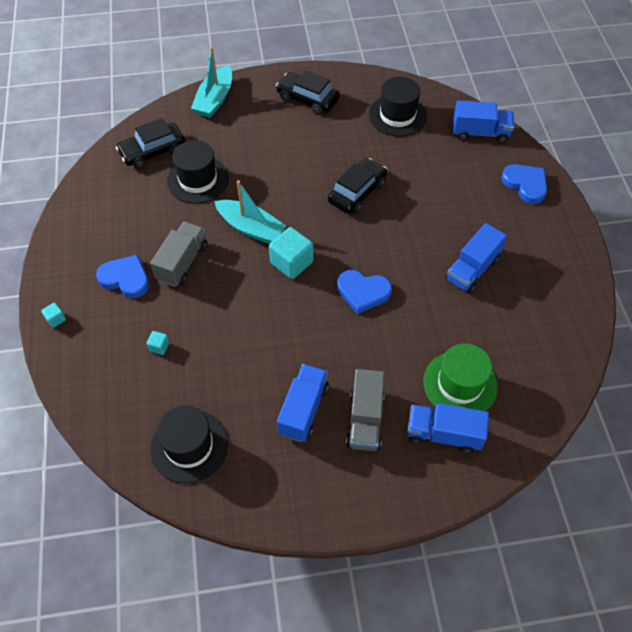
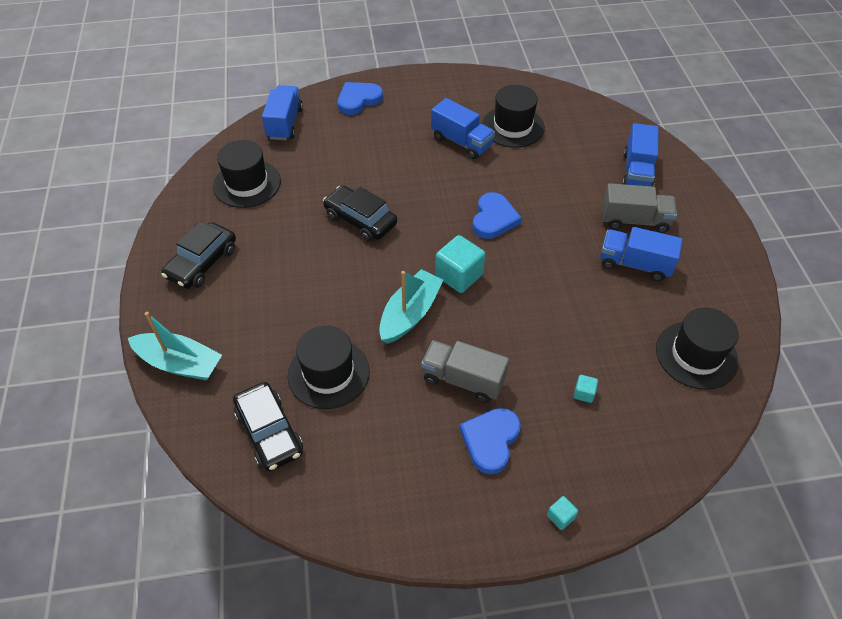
camera: 90 degrees left, 5 degrees down
(460, 384) = (586, 158): green hat -> none
(504, 317) = (513, 126): none -> black hat

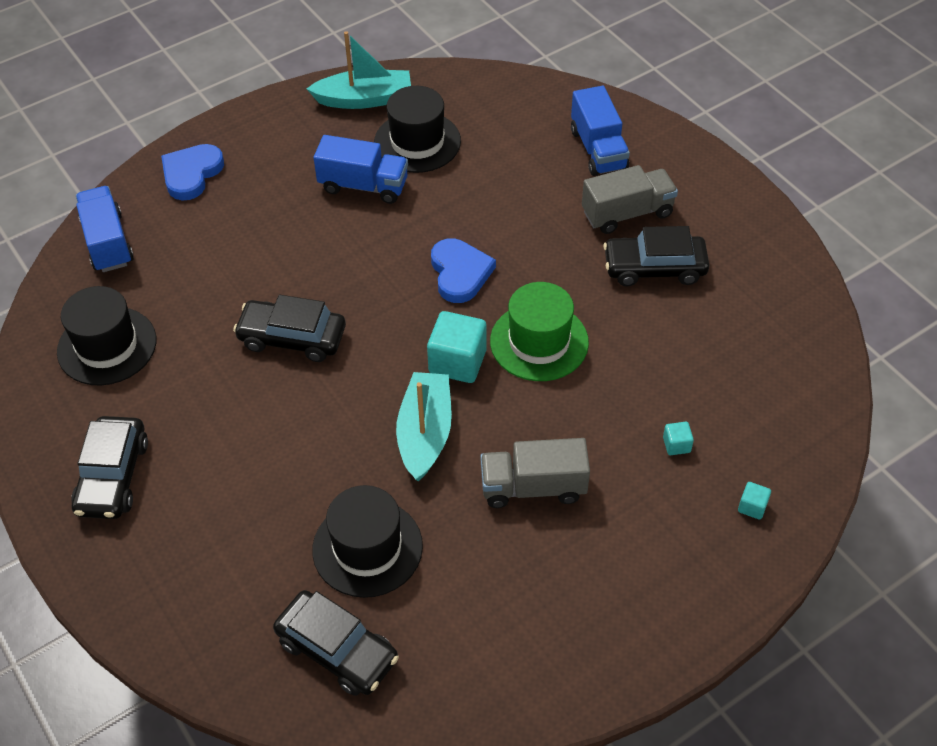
camera: 25 degrees left, 0 degrees up
(180, 363) = (167, 617): turquoise boat -> turquoise boat (364, 99)
(490, 441) = (603, 544): blue heart -> none
(523, 283) = (539, 342): none -> green hat
(560, 517) = (723, 594): turquoise cube -> turquoise cube (752, 507)
(635, 264) = (654, 268): blue truck -> black car
(696, 355) = (773, 350): black hat -> none

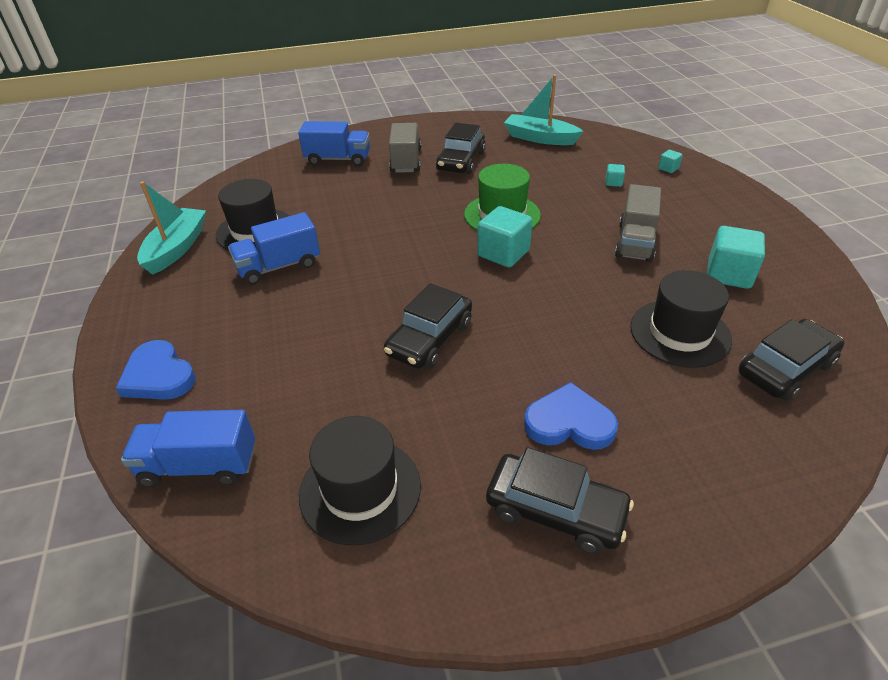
camera: 70 degrees left, 10 degrees down
(363, 186) = (279, 266): blue truck -> blue truck turned 150 degrees counterclockwise
(425, 433) = (569, 282): turquoise boat -> turquoise boat (540, 138)
(460, 273) = (413, 236): blue heart -> blue heart (569, 423)
(499, 592) = (728, 274): none -> turquoise cube

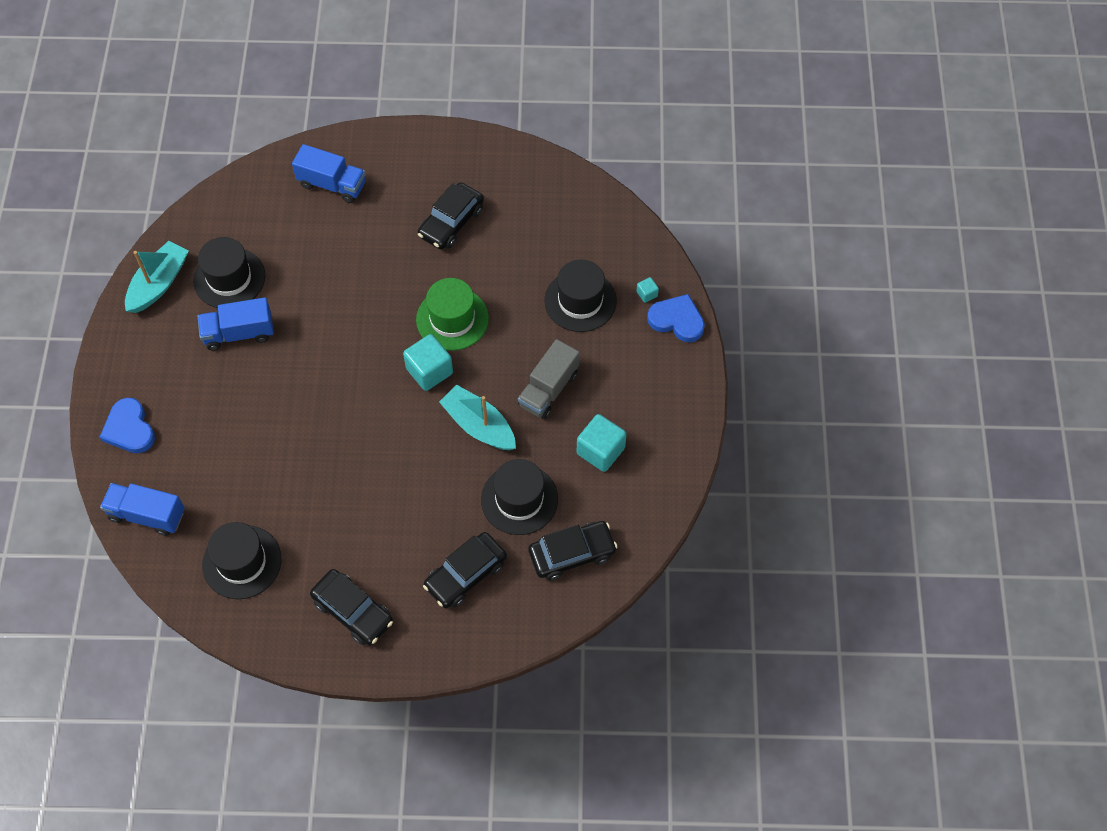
camera: 15 degrees right, 20 degrees up
(406, 161) = (398, 206): grey truck -> none
(430, 339) = (331, 450): black car -> black car (466, 575)
(540, 138) = (549, 204): turquoise boat -> turquoise boat (479, 425)
(569, 423) = (394, 552): blue heart -> blue heart (677, 320)
(613, 182) = (580, 301): turquoise cube -> black hat

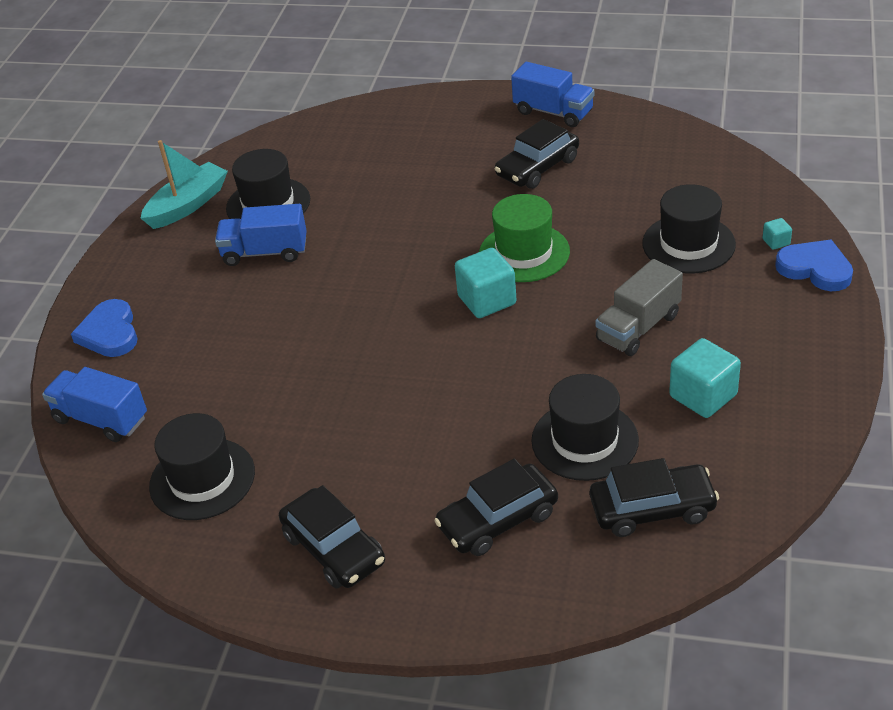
camera: 15 degrees right, 20 degrees down
(332, 184) = (405, 131): blue truck -> blue truck (553, 112)
(479, 425) = (541, 358): turquoise boat -> none

